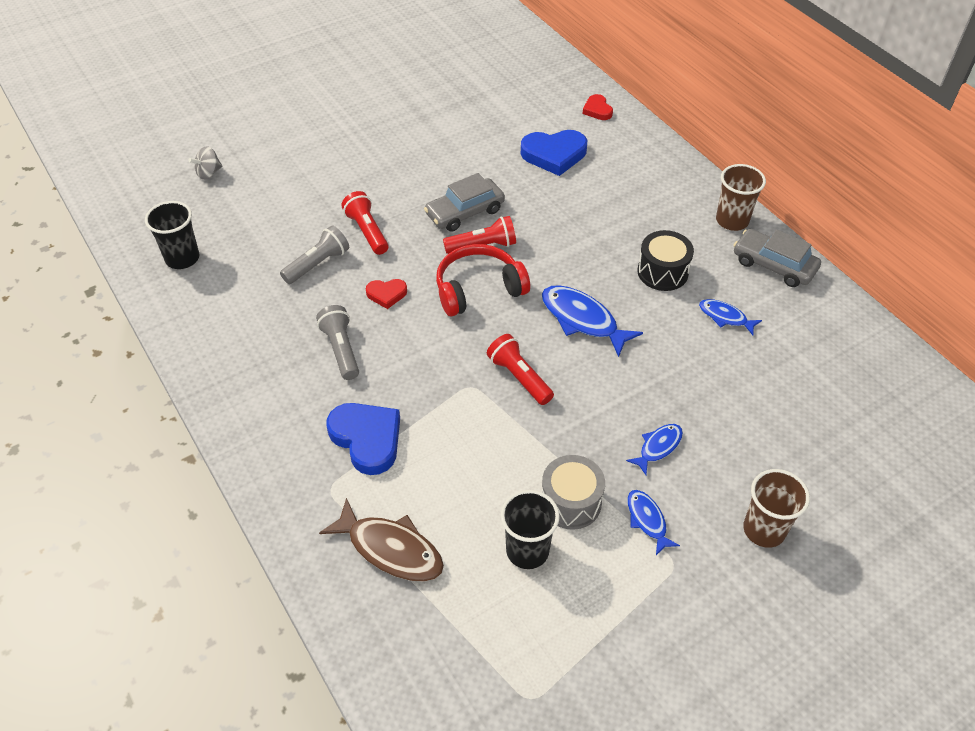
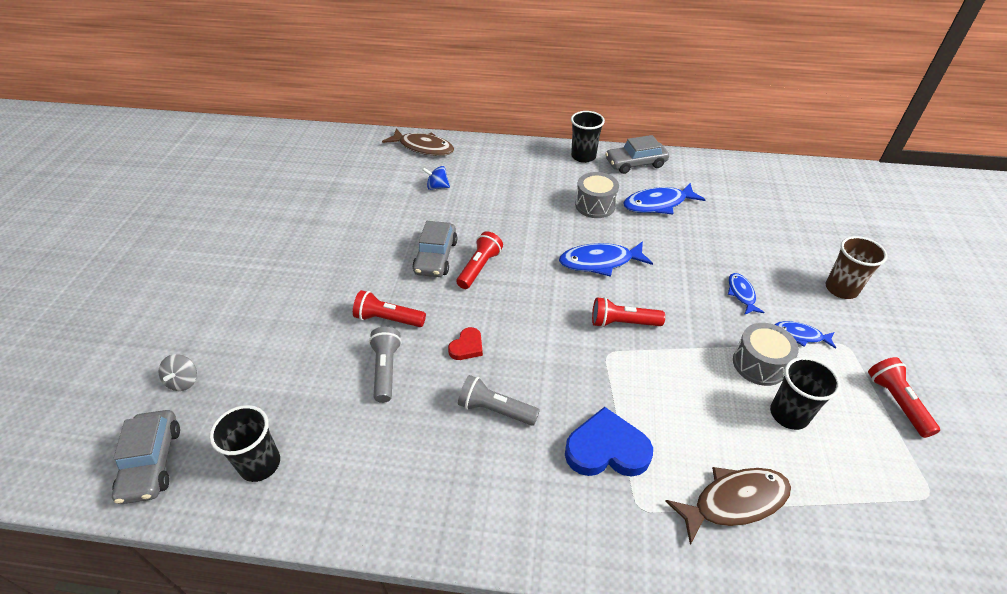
camera: 50 degrees left, 5 degrees down
(140, 209) = (151, 462): none -> grey car
(478, 289) = (518, 294): red headphones -> none
(554, 155) = (437, 187): blue heart -> blue spinning top
(597, 110) = (423, 148): red heart -> brown fish
(632, 635) = (896, 402): none -> red flashlight
(662, 272) = (595, 205): black drum -> grey drum
(725, 317) = (658, 204): blue fish -> blue fish, size x1.74
(732, 221) = (583, 156): brown cup -> black cup

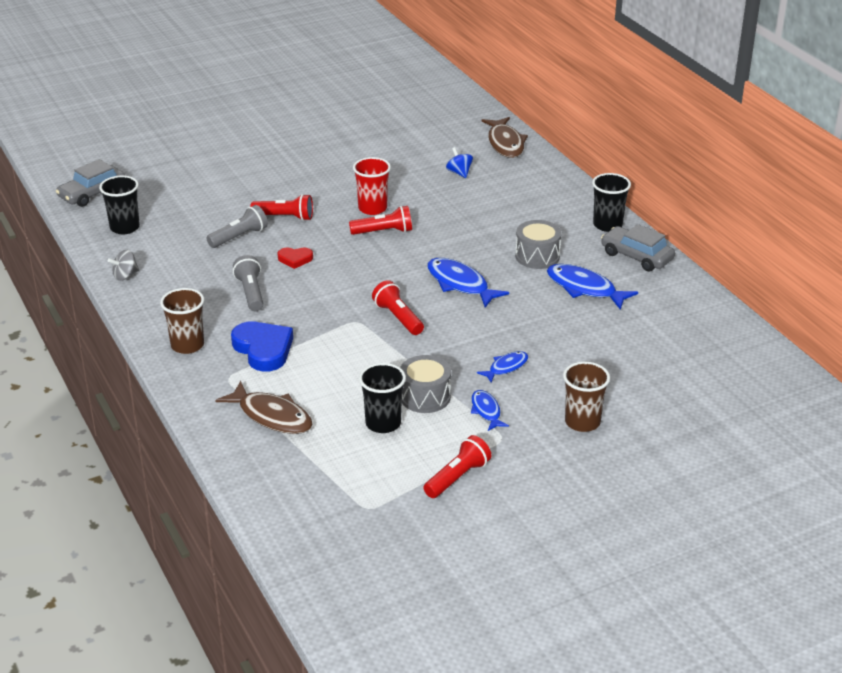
camera: 55 degrees right, 10 degrees down
(184, 381) = (154, 172): grey spinning top -> grey spinning top (125, 276)
(388, 319) = (285, 217): red flashlight -> red flashlight turned 120 degrees clockwise
(436, 257) = (372, 208): grey car -> red cup
(551, 518) = (187, 345): none -> brown cup

